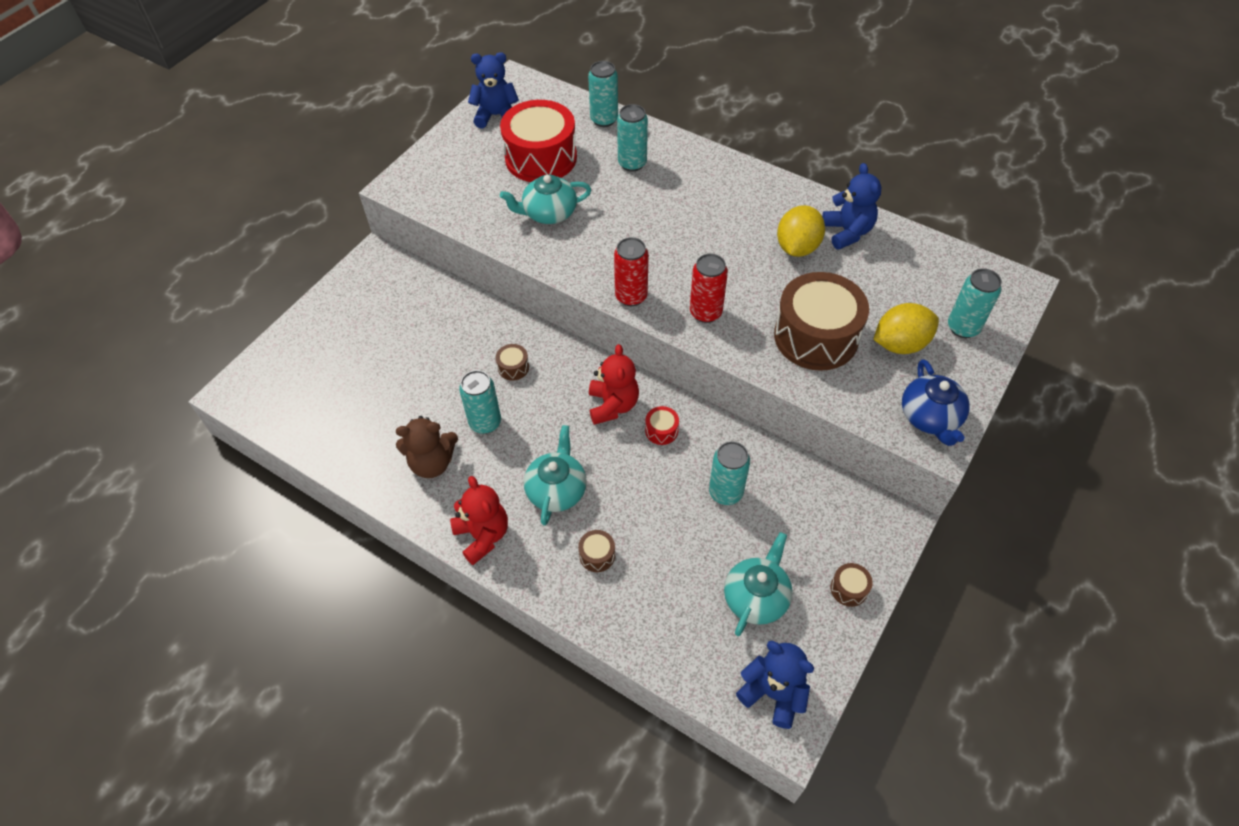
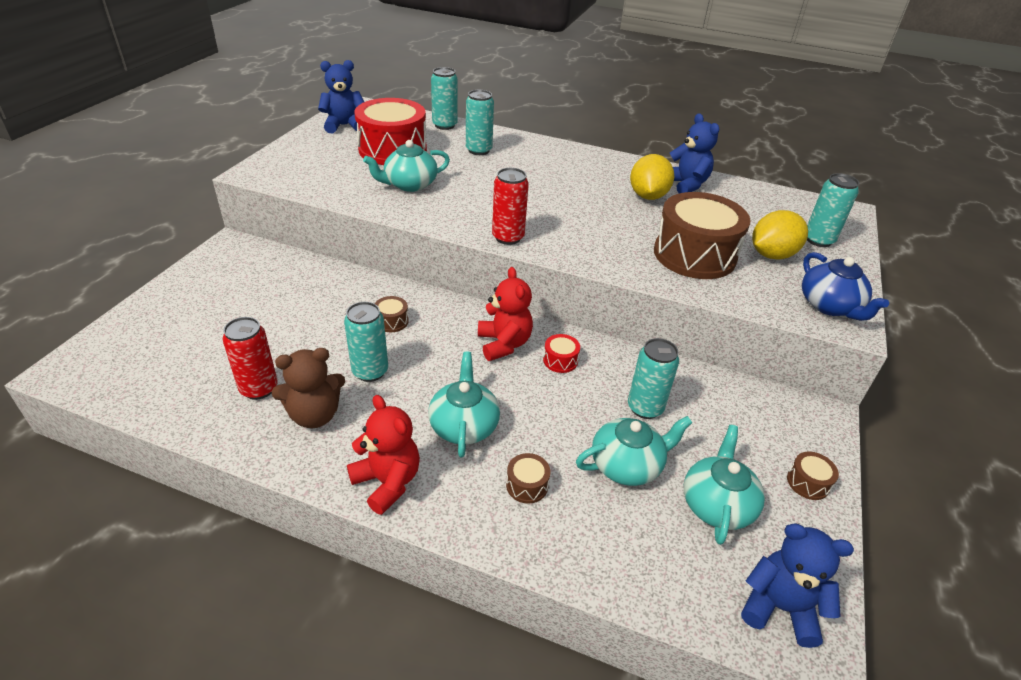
camera: 15 degrees left, 15 degrees down
(690, 548) = (627, 465): none -> turquoise teapot
(705, 312) = (584, 244): red can -> red can (259, 388)

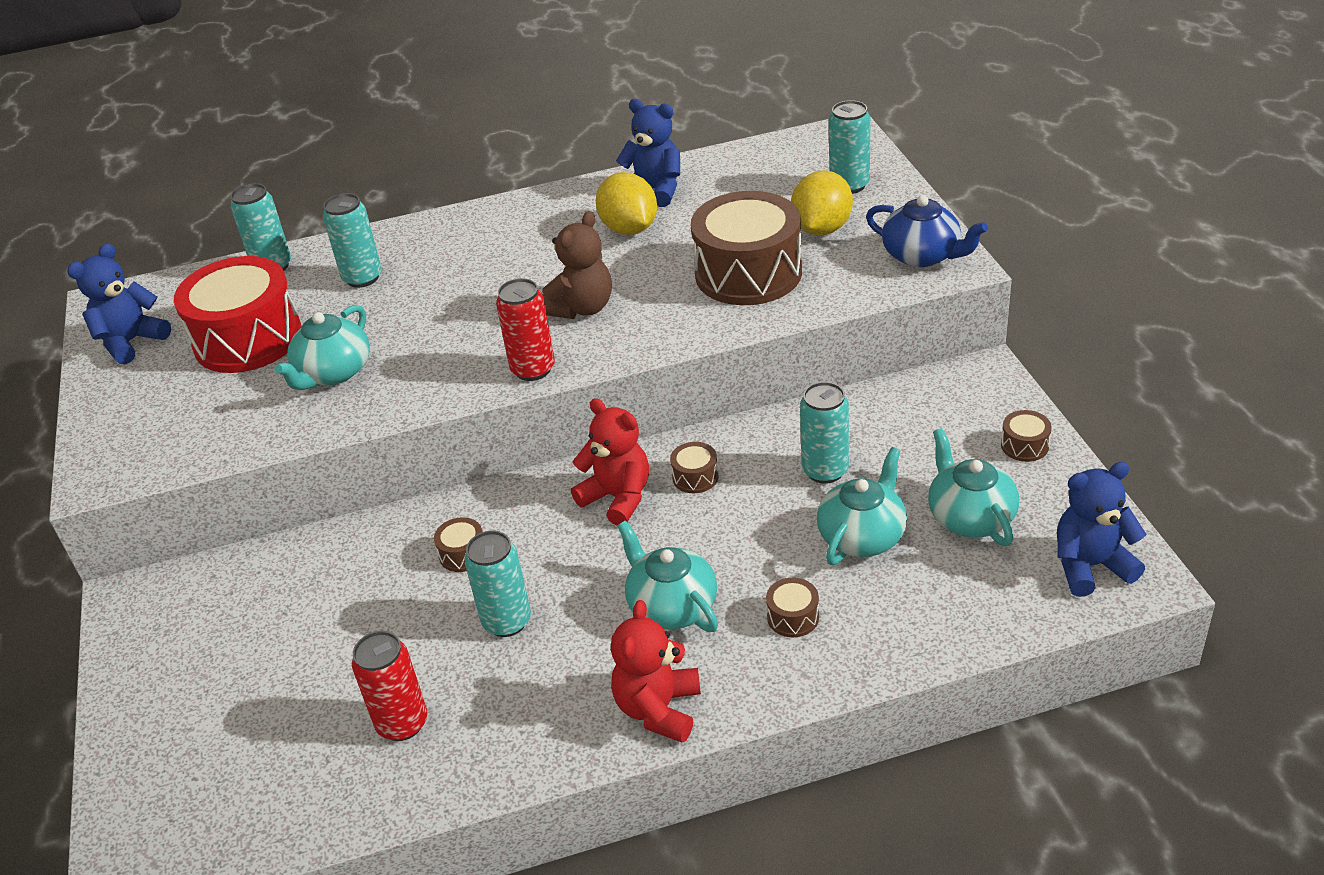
camera: 30 degrees left, 0 degrees up
(314, 415) = (502, 704): brown teddy bear -> brown teddy bear (582, 308)
(387, 482) = (658, 709): red teddy bear -> red teddy bear turned 90 degrees counterclockwise
(560, 360) = (695, 477): red drum -> brown drum

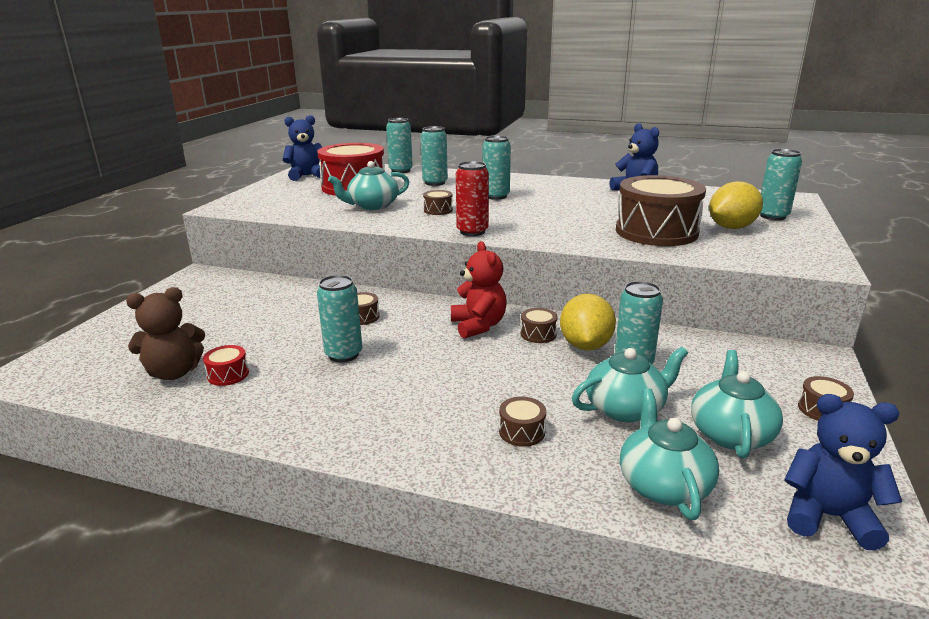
camera: 30 degrees right, 15 degrees down
(402, 723) = (228, 374): red can -> red drum
(439, 342) = (438, 210): none -> brown drum
(485, 276) = (496, 196): none -> turquoise can
(582, 308) = (532, 218): brown teddy bear -> brown teddy bear (174, 372)
(629, 229) = (601, 200): yellow lemon -> yellow lemon (585, 346)
(658, 709) = (370, 439): red teddy bear -> none
(671, 605) = (447, 389): turquoise teapot -> turquoise teapot (663, 485)
(922, 255) = (800, 255): blue teapot -> none

